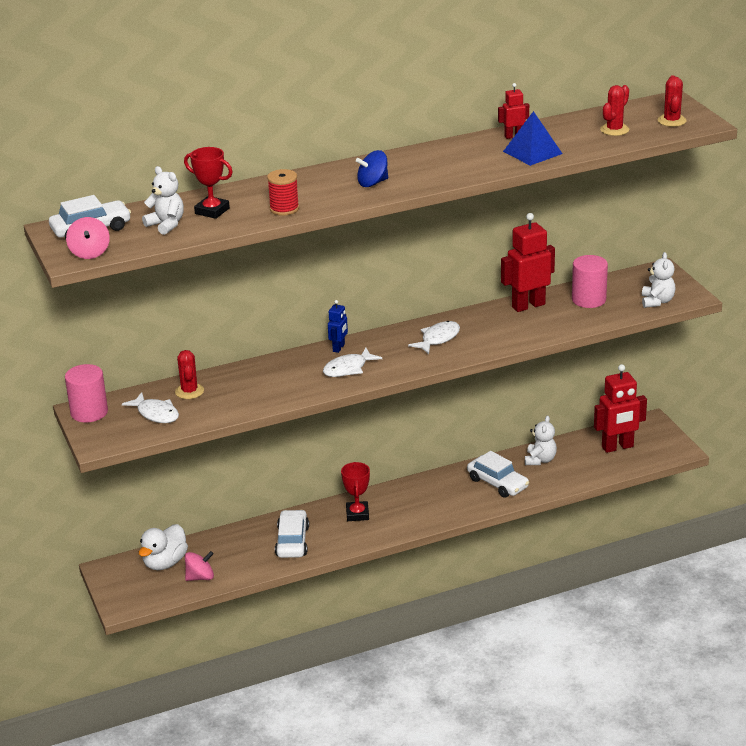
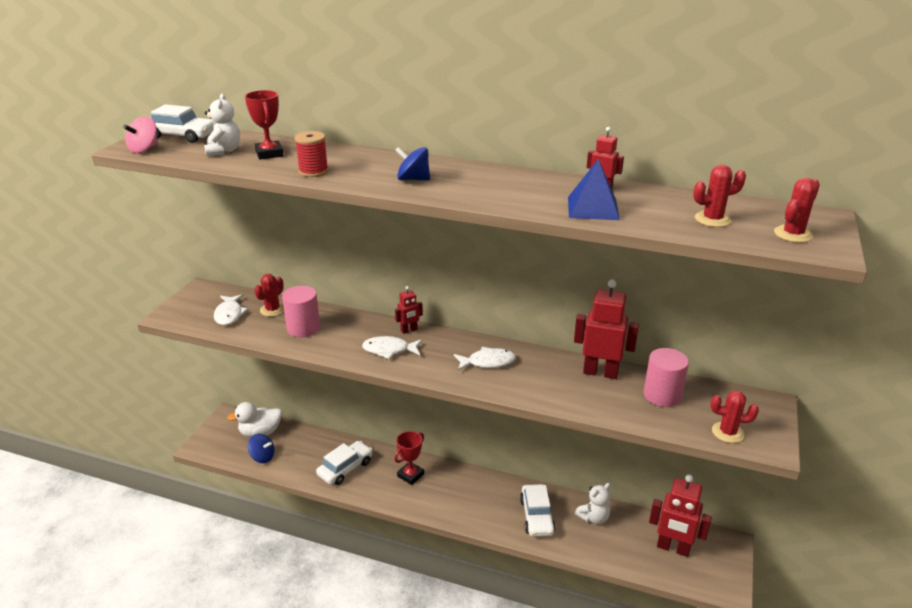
camera: 40 degrees right, 0 degrees up
(89, 412) = (201, 292): pink cylinder -> pink cylinder (303, 328)
(200, 577) = (262, 457): pink spinning top -> blue spinning top
(339, 348) = (409, 330): blue robot -> red robot
(657, 301) = (727, 432): white teddy bear -> red cactus

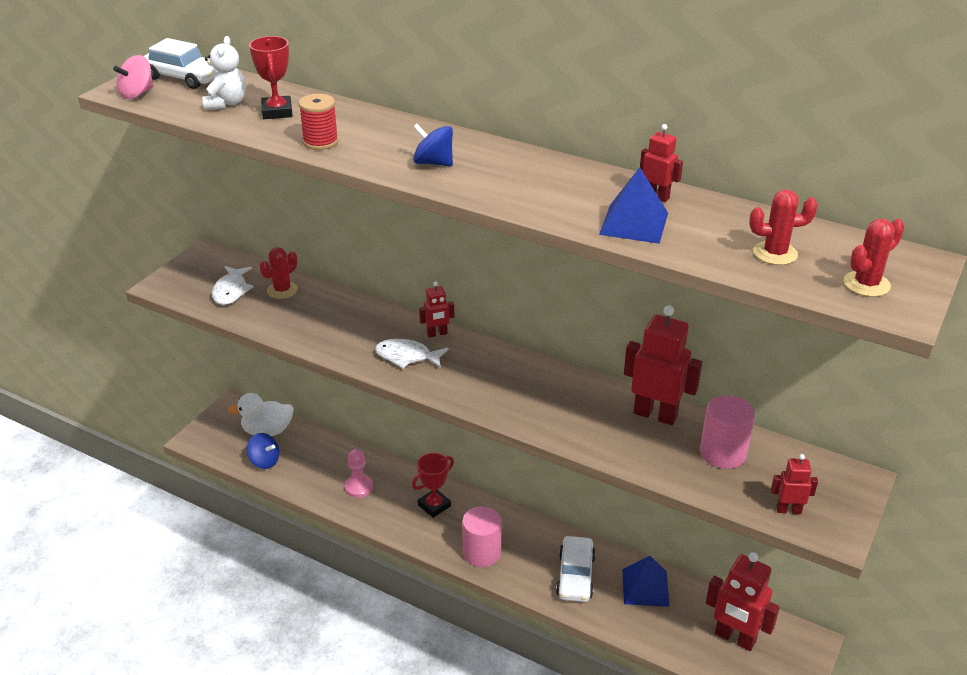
camera: 10 degrees right, 5 degrees up
(303, 328) = (313, 318): pink cylinder -> pink cylinder (482, 552)
(345, 468) = (358, 487): white car -> pink pawn
(487, 362) = (520, 385): white fish -> none
(593, 517) = (645, 587): white teddy bear -> blue pyramid
(727, 432) = (788, 510): red cactus -> red robot

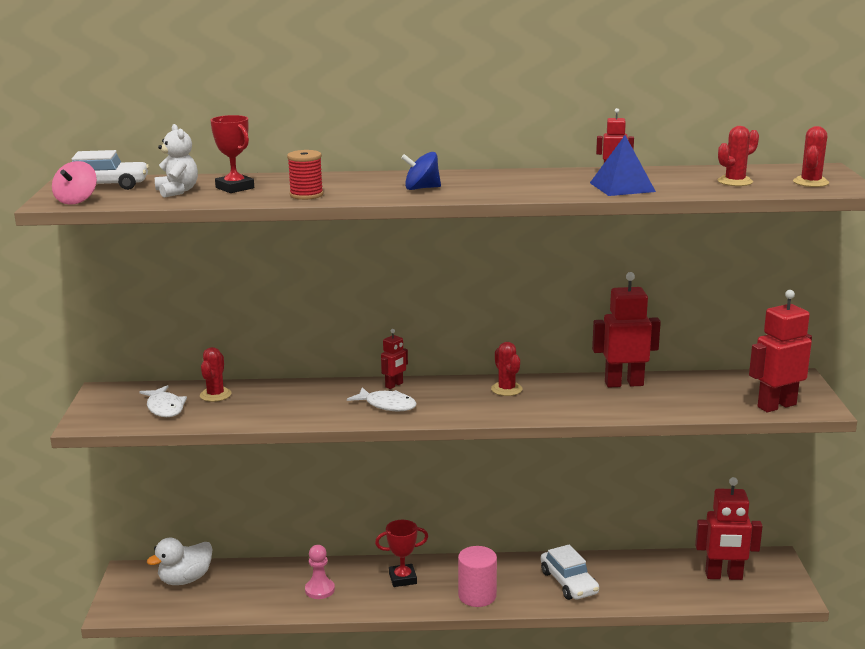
camera: 30 degrees left, 15 degrees down
(265, 461) = (206, 603): blue spinning top -> none
(407, 357) = (387, 405): white fish -> white fish turned 135 degrees counterclockwise
(434, 505) = (402, 578): red trophy -> red trophy turned 60 degrees clockwise
(532, 378) = (506, 389): none -> red cactus
(645, 587) = (629, 569): blue pyramid -> none
(723, 453) = (696, 390): pink cylinder -> none
(788, 510) = (776, 405): red robot -> red robot, size x1.93

